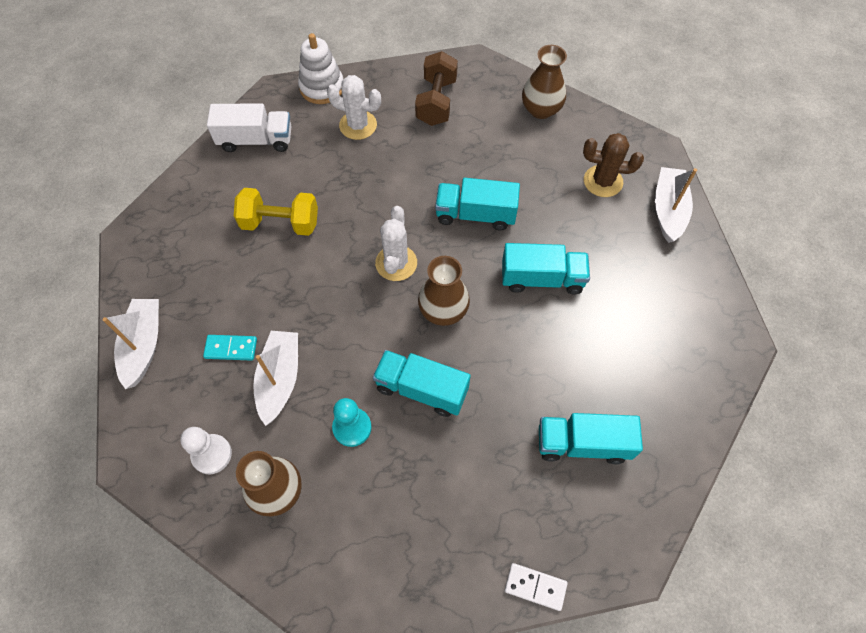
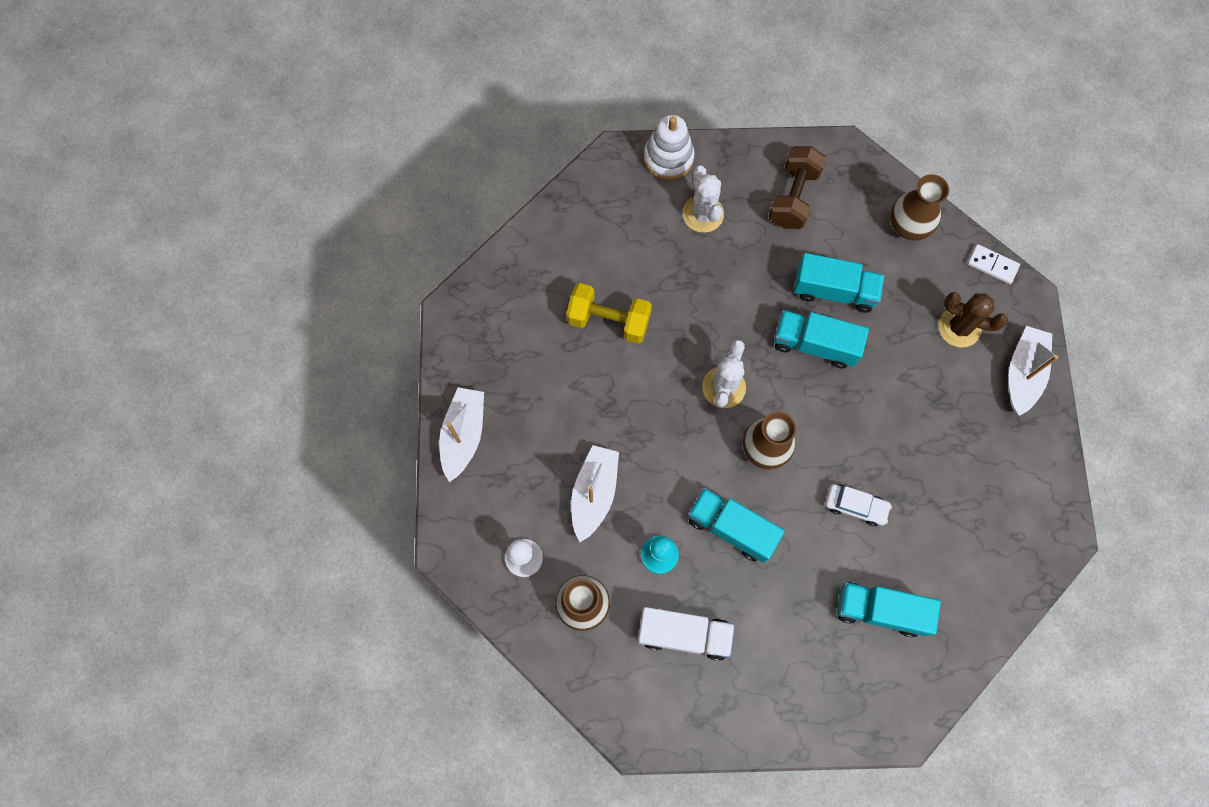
camera: 10 degrees right, 10 degrees up
(231, 348) = (549, 453): turquoise domino -> none
(256, 140) = (590, 215): white truck -> white truck (684, 634)
(358, 125) = (703, 214): white cactus -> white cactus turned 45 degrees clockwise
(535, 587) = (810, 735): white domino -> white domino (992, 265)
(539, 349) = (855, 506): none -> white car
(542, 278) = (872, 430): turquoise truck -> turquoise truck (834, 291)

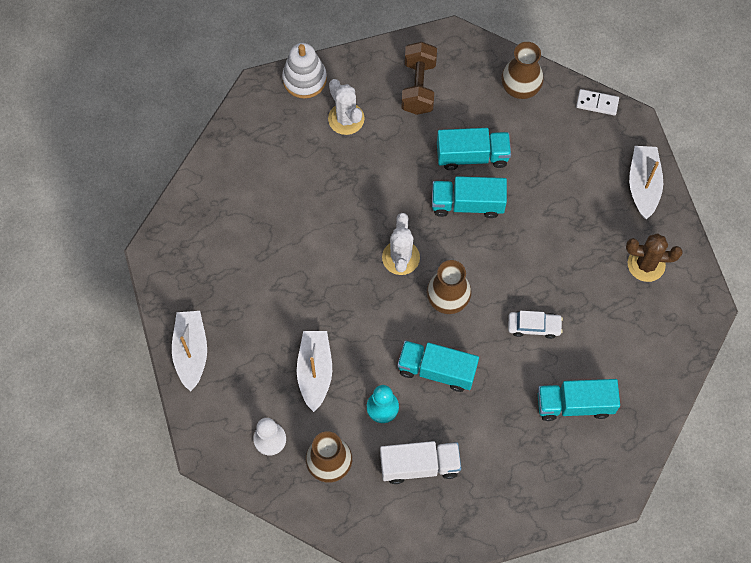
camera: 15 degrees left, 5 degrees down
(609, 321) = (289, 227): yellow dumbbell -> none
(959, 327) = (582, 160): brown cactus -> brown cactus (646, 264)

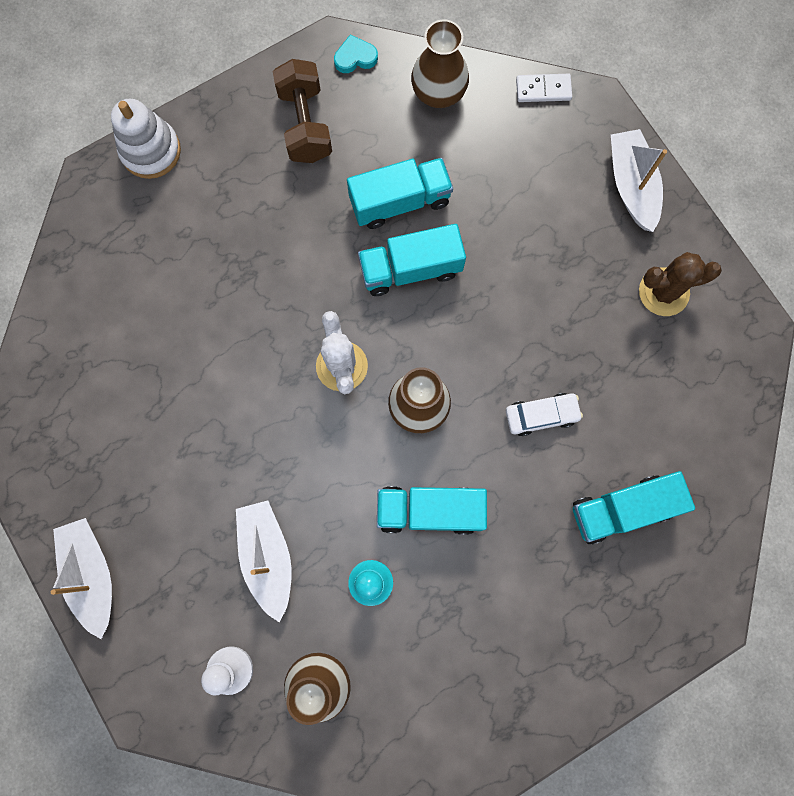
camera: 15 degrees left, 10 degrees up
(346, 119) = (220, 192): white cactus -> none
(419, 465) = (441, 651): white truck -> none
(466, 49) = (355, 57): none -> turquoise heart

